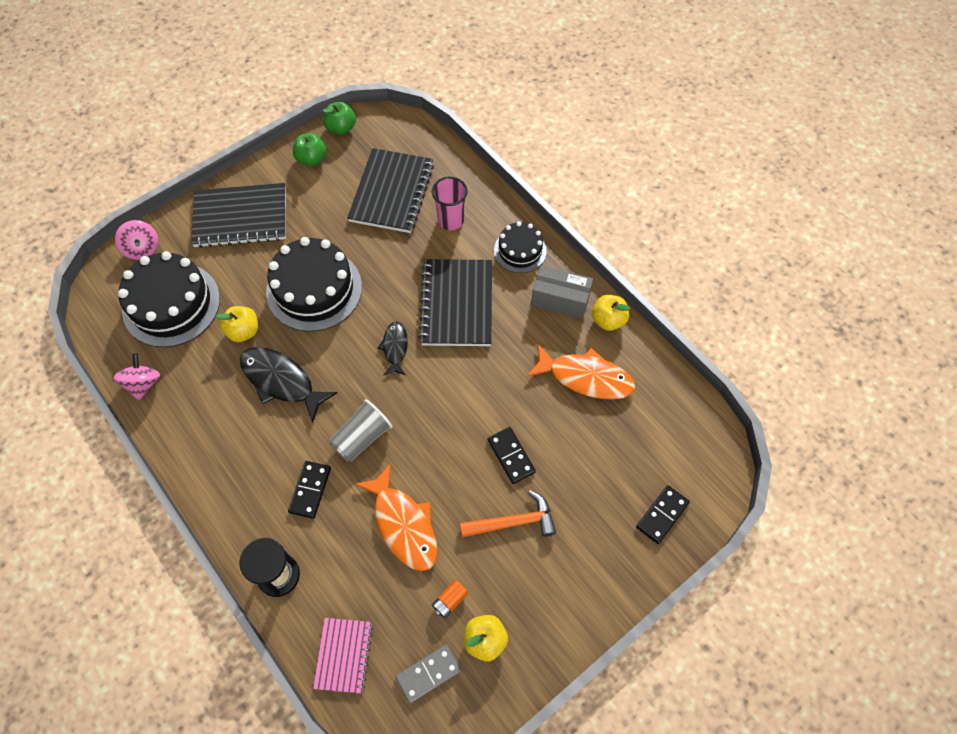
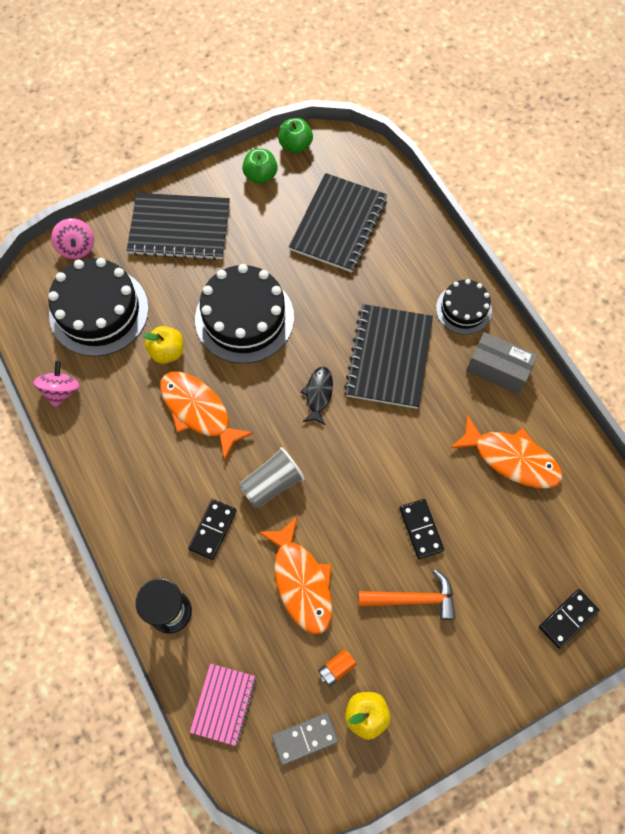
camera: 10 degrees right, 5 degrees up
(281, 381) = (199, 411): black fish -> orange fish
(451, 220) = (396, 265): pink cup -> none
(608, 320) = (545, 400): yellow apple -> none

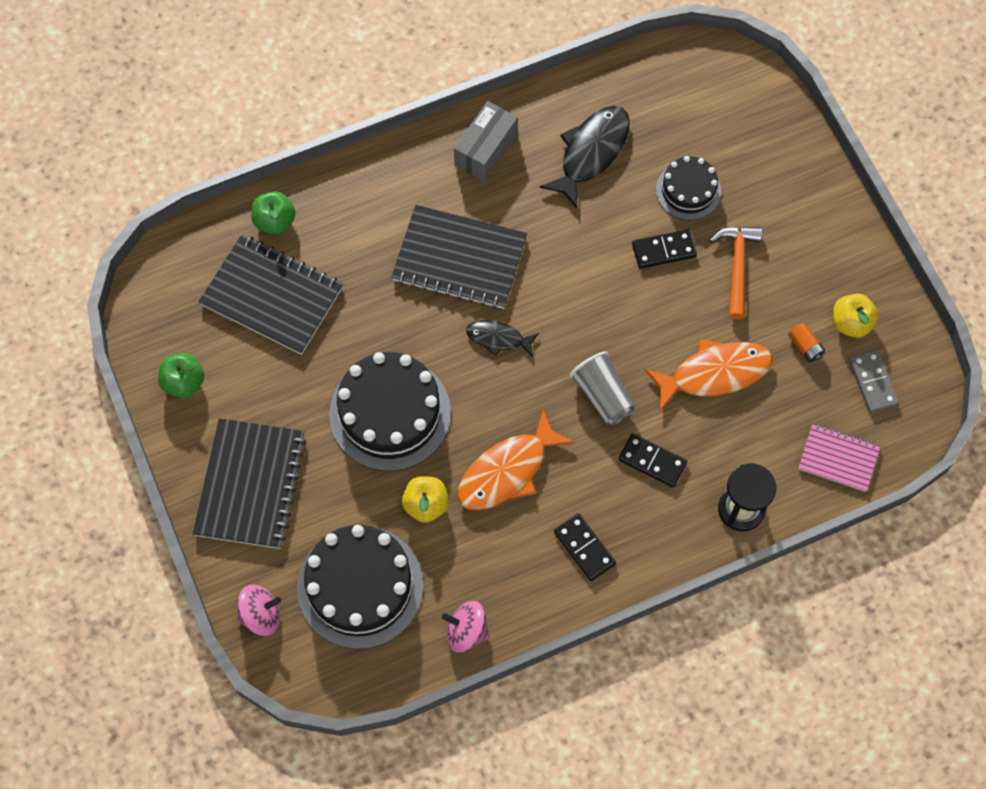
camera: 85 degrees left, 0 degrees up
(295, 145) = (143, 337): green apple -> green apple (275, 221)
(463, 309) = (406, 174): black cake -> black cake (688, 190)
(511, 458) = (591, 153): orange fish -> black fish
(568, 619) = (762, 128): black domino -> black domino (584, 548)

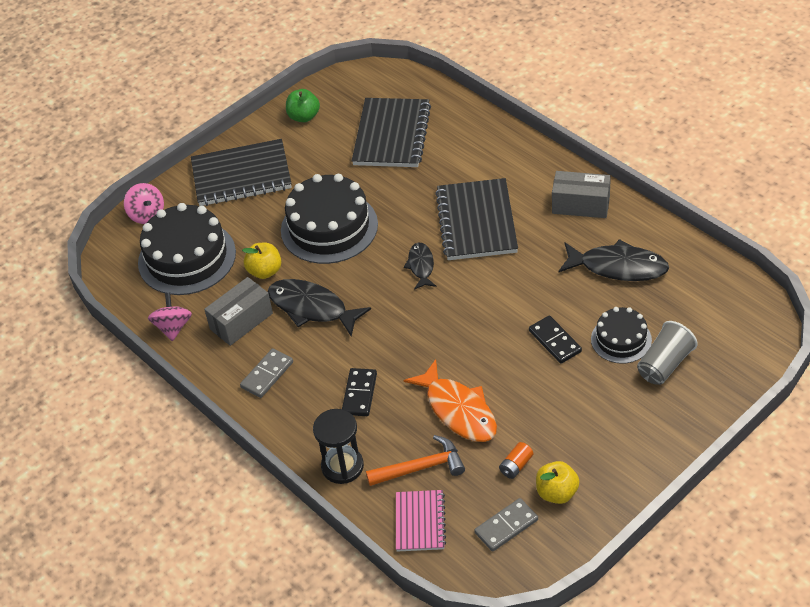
camera: 75 degrees right, 20 degrees down
(275, 221) = (452, 115): green apple -> none
(492, 553) = (241, 321): none -> grey box
(507, 471) = (312, 308): orange fish -> black fish
(584, 548) = (267, 375): black domino -> grey domino
(603, 395) = (403, 344): grey cup -> grey cup (665, 364)
(737, 266) = (567, 394): orange hammer -> orange hammer (421, 467)

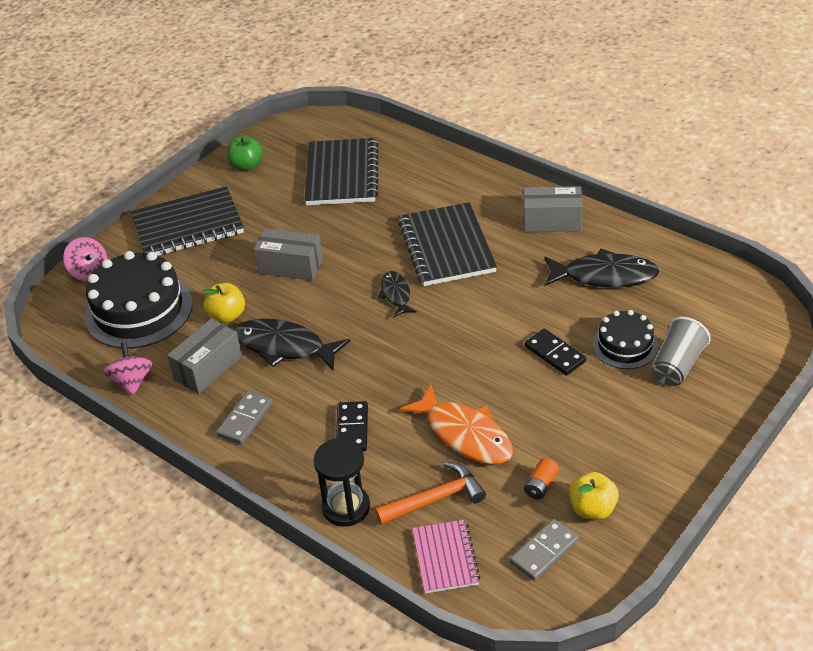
camera: 10 degrees left, 5 degrees down
(329, 227) = (290, 266): black cake -> grey box

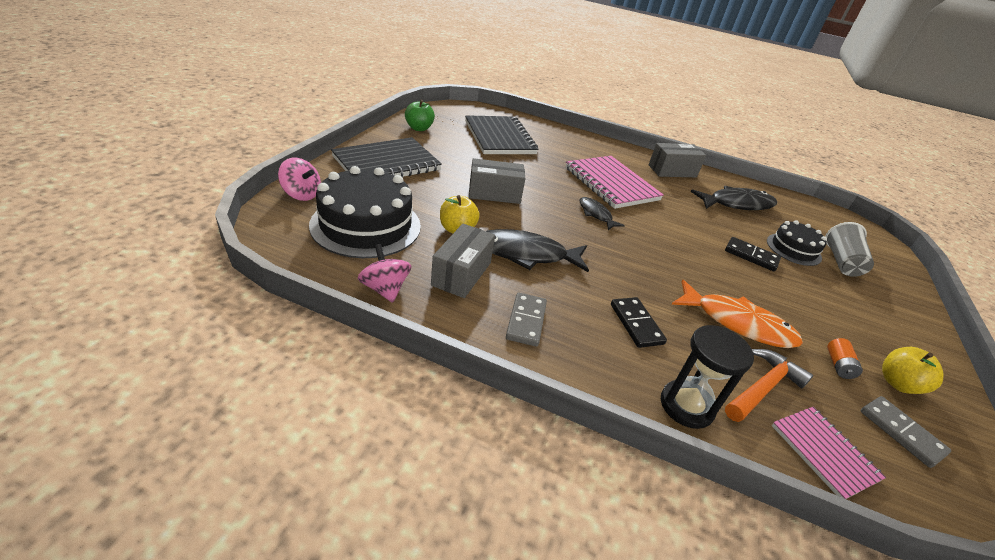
camera: 25 degrees left, 5 degrees down
(447, 247) = (611, 184): black notebook -> pink notebook
(544, 551) = (901, 432): grey domino -> grey domino turned 60 degrees counterclockwise

